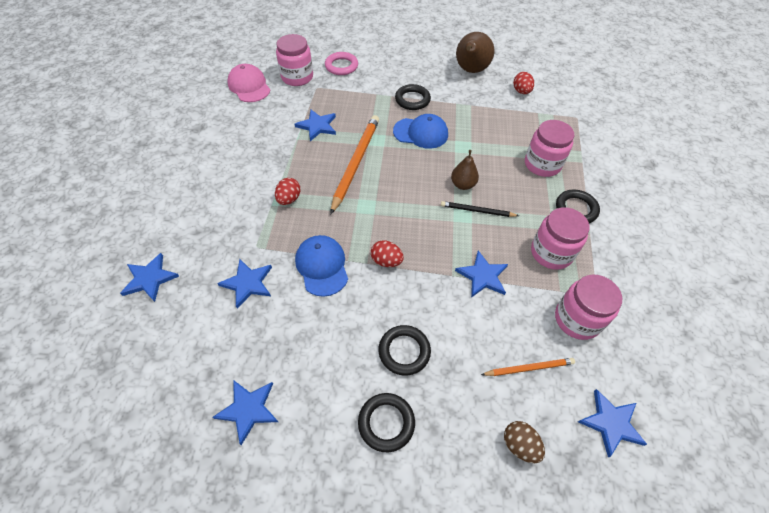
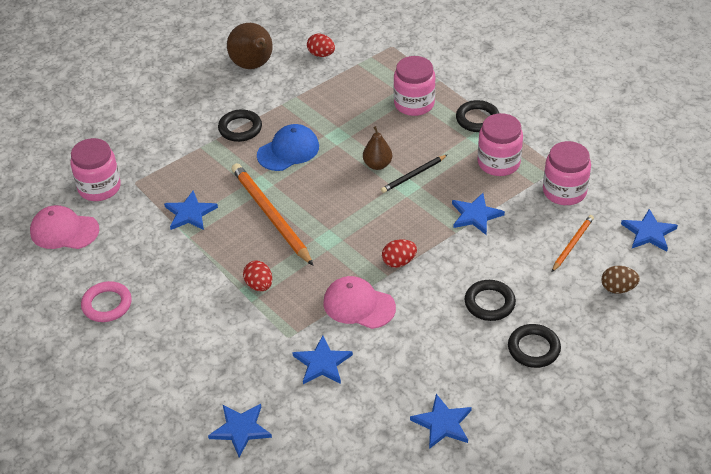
camera: 45 degrees left, 10 degrees down
(322, 266) = (359, 305): blue cap -> pink cap
(341, 66) = (127, 146): pink ring -> pink ring (107, 304)

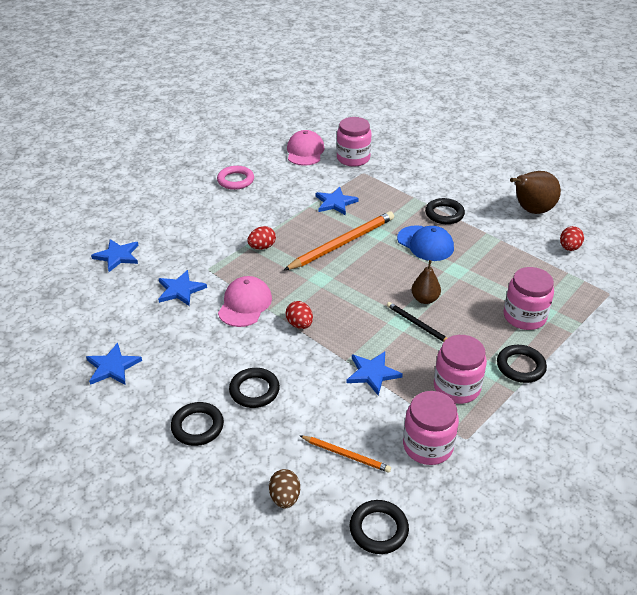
camera: 80 degrees right, 5 degrees down
(648, 233) = (378, 529): blue star -> black ring

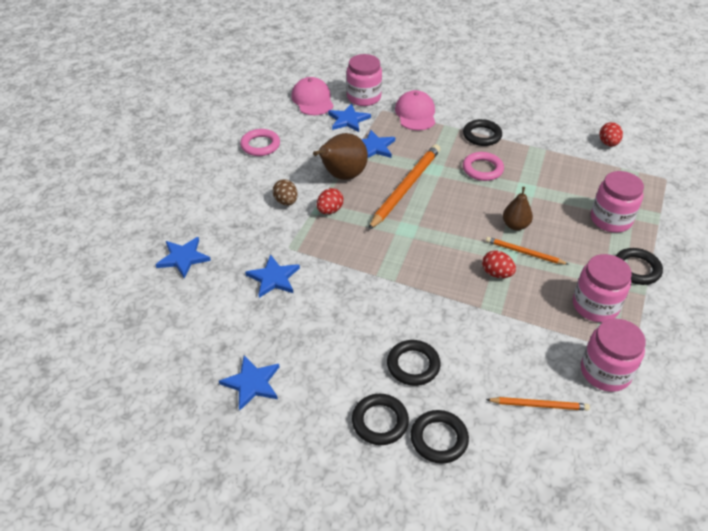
camera: 20 degrees left, 5 degrees up
(245, 304) = (349, 276): pink cap -> pink cap (415, 114)
(285, 497) = (509, 469): brown egg -> brown egg (286, 201)
(299, 324) = (415, 282): red egg -> red egg (496, 273)
(372, 373) = (513, 314): blue star -> blue star (348, 120)
(378, 529) = (613, 471): black ring -> black ring (439, 439)
(417, 325) = (524, 253): black pencil -> orange pencil
(425, 243) = (482, 169): blue cap -> pink ring
(531, 210) = (555, 115): brown pear -> brown pear (342, 176)

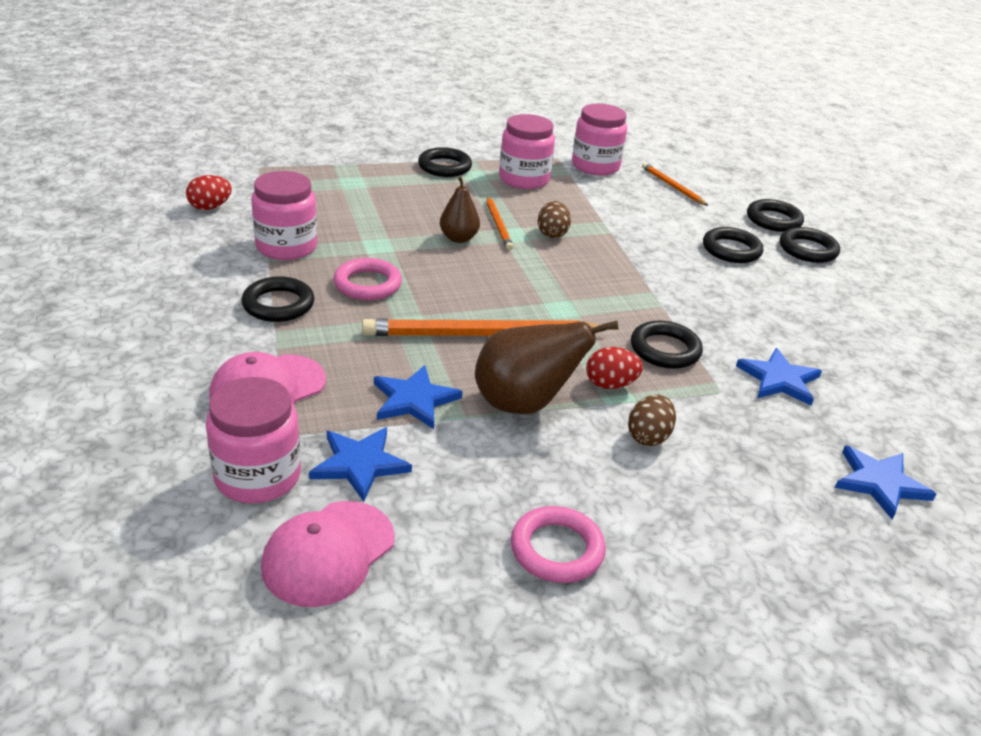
camera: 130 degrees left, 10 degrees down
(252, 383) = (901, 331): blue star -> none
(337, 248) = (665, 350): none -> black ring
(496, 273) = (552, 234): red egg -> brown egg
(611, 219) = (378, 187): pink jar -> pink jar (286, 247)

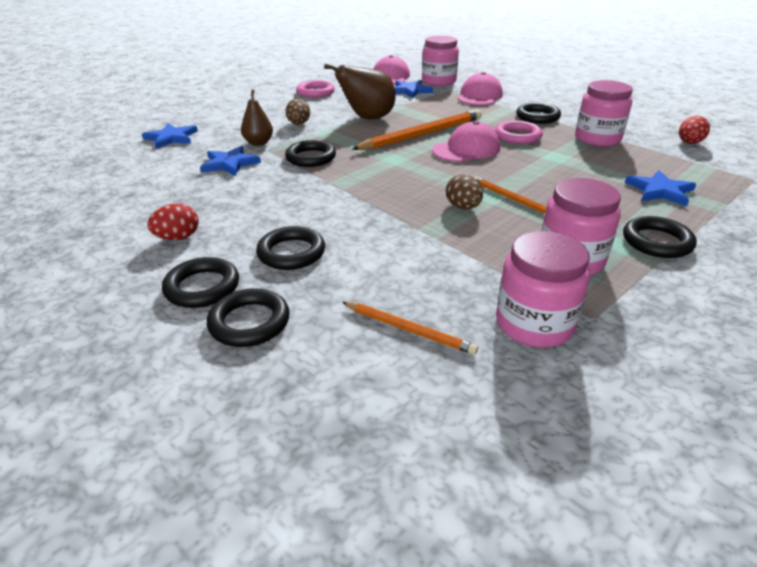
camera: 155 degrees right, 0 degrees up
(414, 400) = (417, 108): blue star -> blue star (660, 191)
(458, 238) = (519, 178): brown pear -> brown pear (259, 143)
(459, 290) = (466, 149): none -> pink cap
(610, 384) = (332, 135): red egg -> red egg (178, 237)

